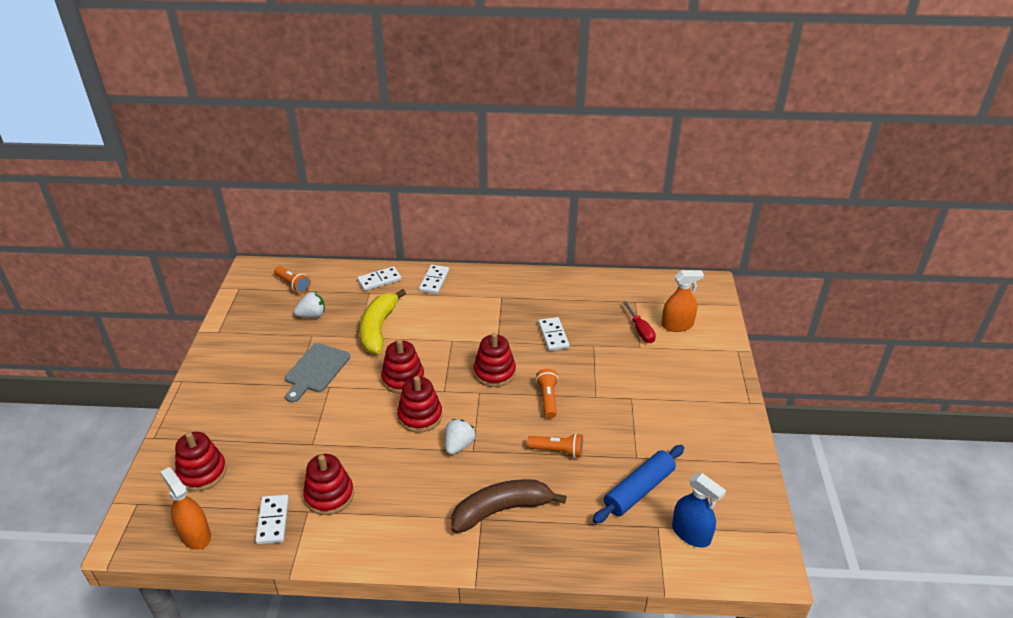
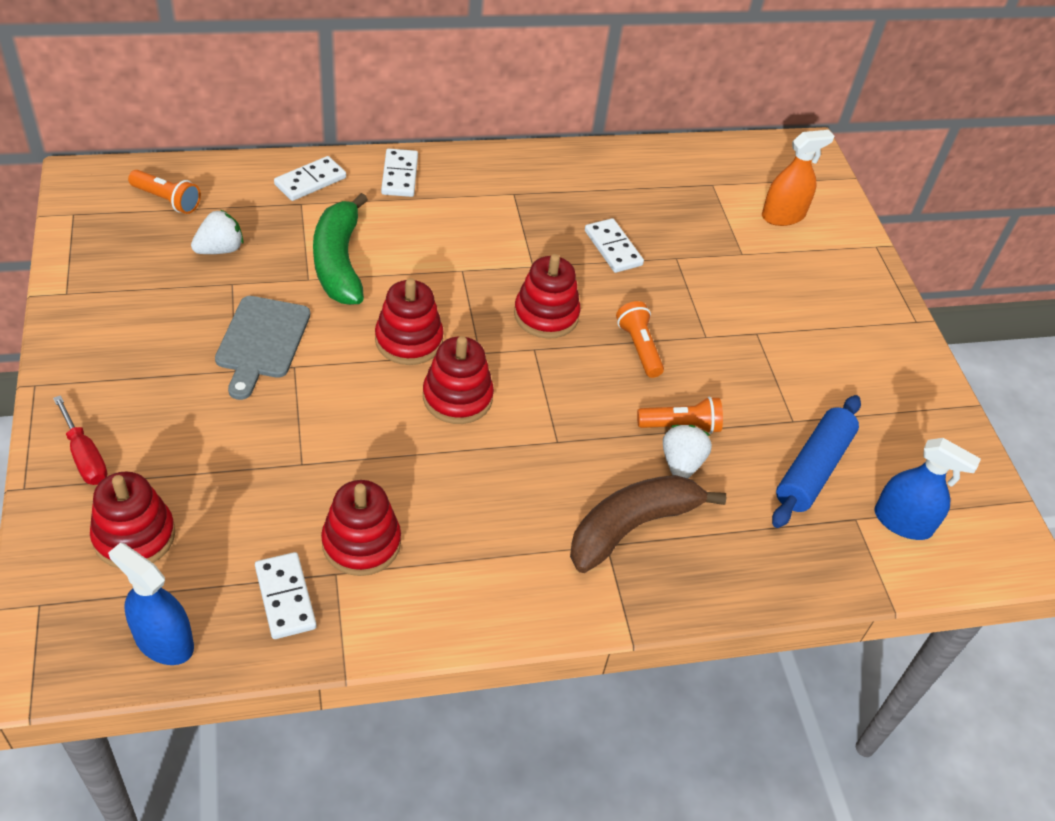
camera: 20 degrees left, 10 degrees up
(195, 535) = (164, 641): orange spray bottle -> blue spray bottle
(378, 329) = (339, 262): yellow banana -> green banana
(459, 445) = (533, 436): white strawberry -> white strawberry (681, 464)
(640, 330) = (735, 229): red screwdriver -> red screwdriver (85, 456)

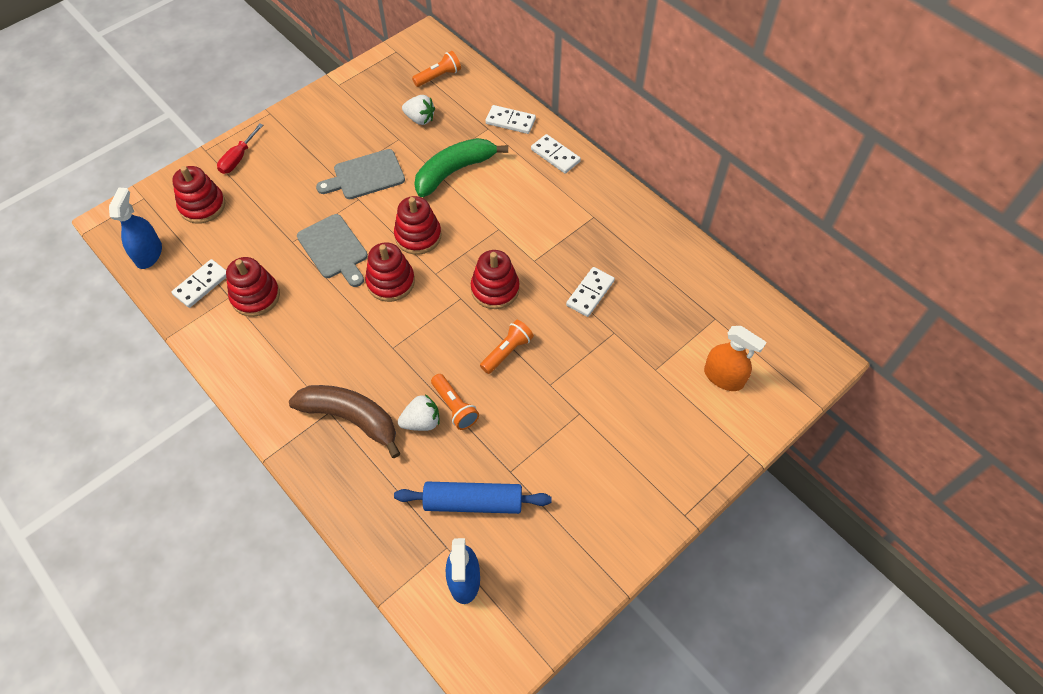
camera: 65 degrees right, 10 degrees up
(167, 200) = (438, 76): orange flashlight -> orange flashlight turned 120 degrees counterclockwise
(355, 427) = (334, 249): none -> grey cutting board
(400, 175) = (555, 155): white domino -> white domino turned 75 degrees clockwise

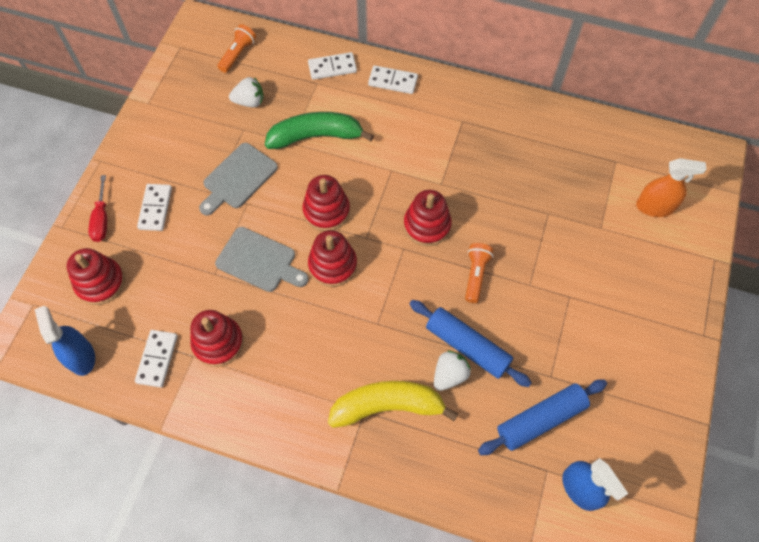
camera: 30 degrees left, 5 degrees up
(351, 418) = (387, 406): brown banana -> yellow banana
(454, 171) = (316, 136): green banana -> green banana turned 60 degrees clockwise
(454, 407) = (467, 347): orange flashlight -> blue rolling pin
(590, 293) = (506, 189): white domino -> white domino (155, 208)

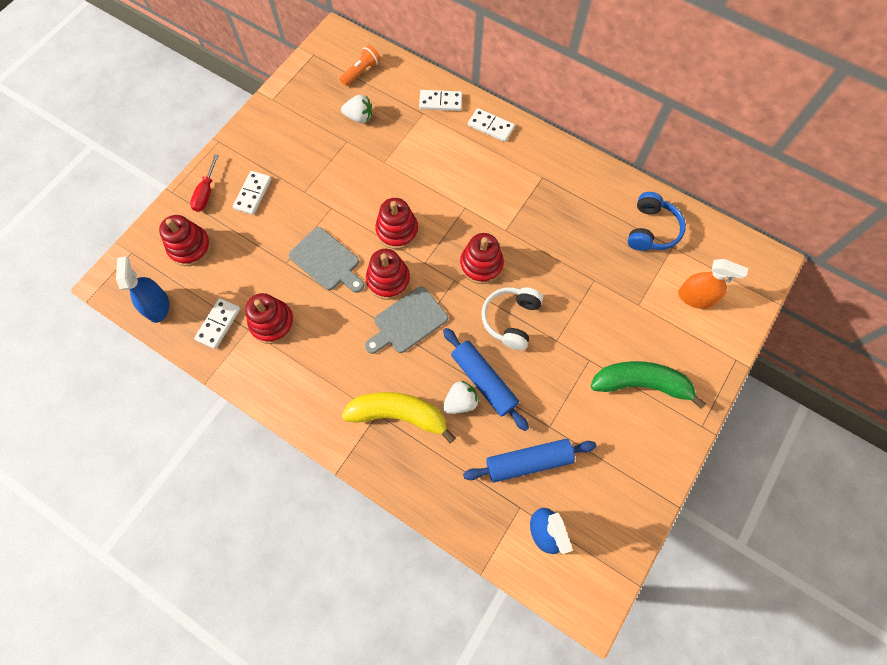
camera: 15 degrees right, 5 degrees up
(238, 178) = (329, 183): grey cutting board -> grey cutting board (408, 322)
(316, 136) = (407, 161): green banana -> green banana (641, 384)
(476, 275) = (511, 320): orange flashlight -> white headphones
(589, 149) = (651, 230): none -> blue headphones

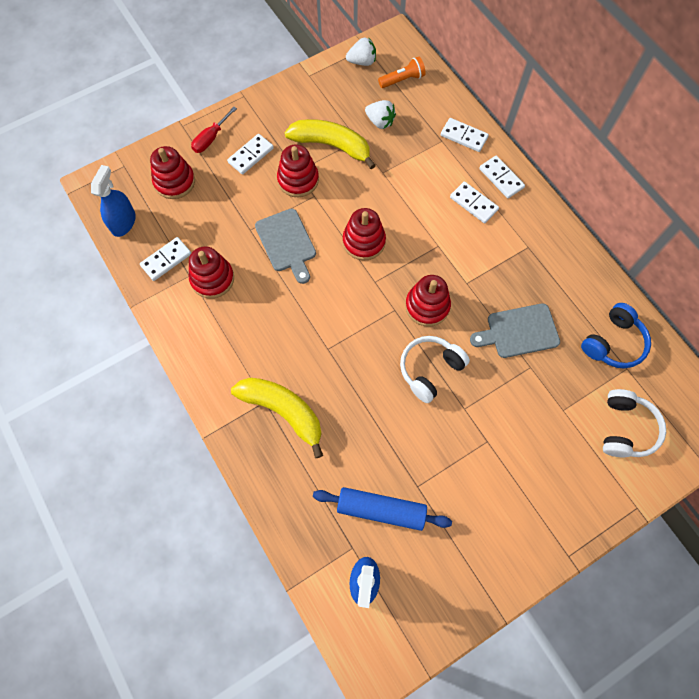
camera: 25 degrees right, 0 degrees up
(325, 155) = (331, 145): none -> yellow banana
(388, 280) = (333, 284): red stacking toy -> red stacking toy (298, 180)
(408, 322) = (333, 330): grey cutting board -> grey cutting board (519, 331)
(460, 402) = (345, 425): white strawberry -> white strawberry (362, 62)
(478, 158) = (473, 204): none -> white domino
(483, 381) = (376, 416): blue rolling pin -> none
(641, 384) = (527, 487): green banana -> none
(695, 297) = (625, 428): orange spray bottle -> white headphones

